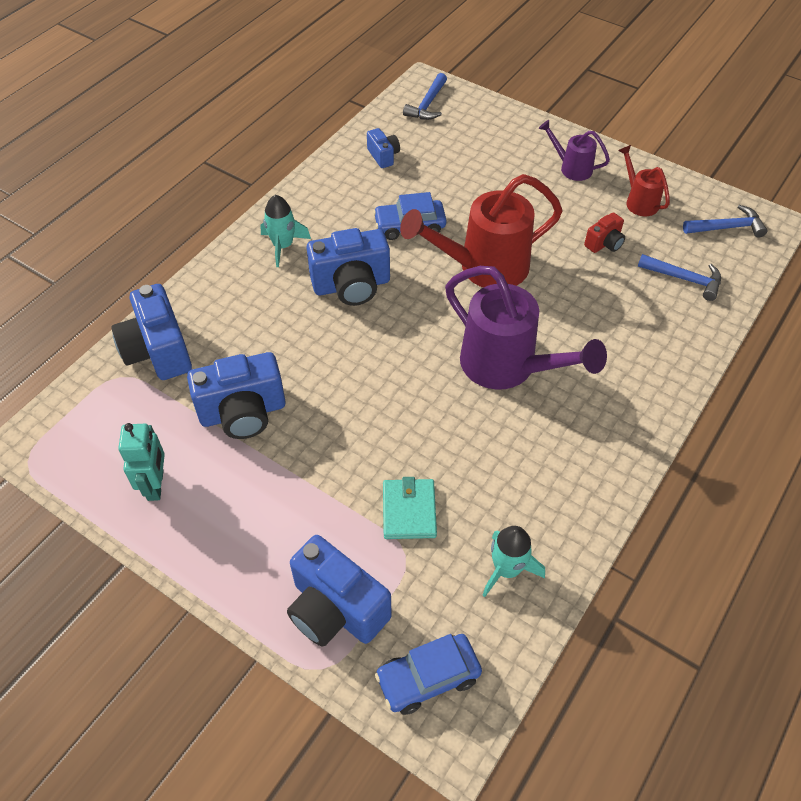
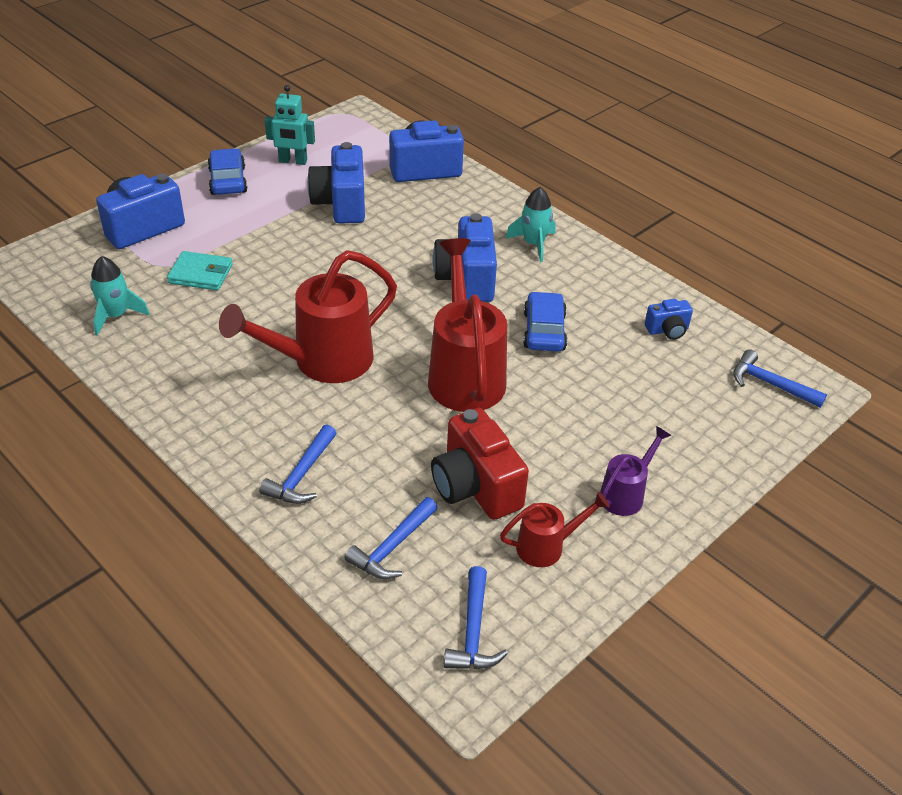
camera: 100 degrees right, 10 degrees down
(428, 677) = (62, 260): blue car -> blue car (228, 181)
(507, 367) = (322, 361): purple watering can -> red watering can
(604, 243) = (475, 487): red camera -> red camera, size x1.95
(645, 348) = (301, 474): none -> blue hammer

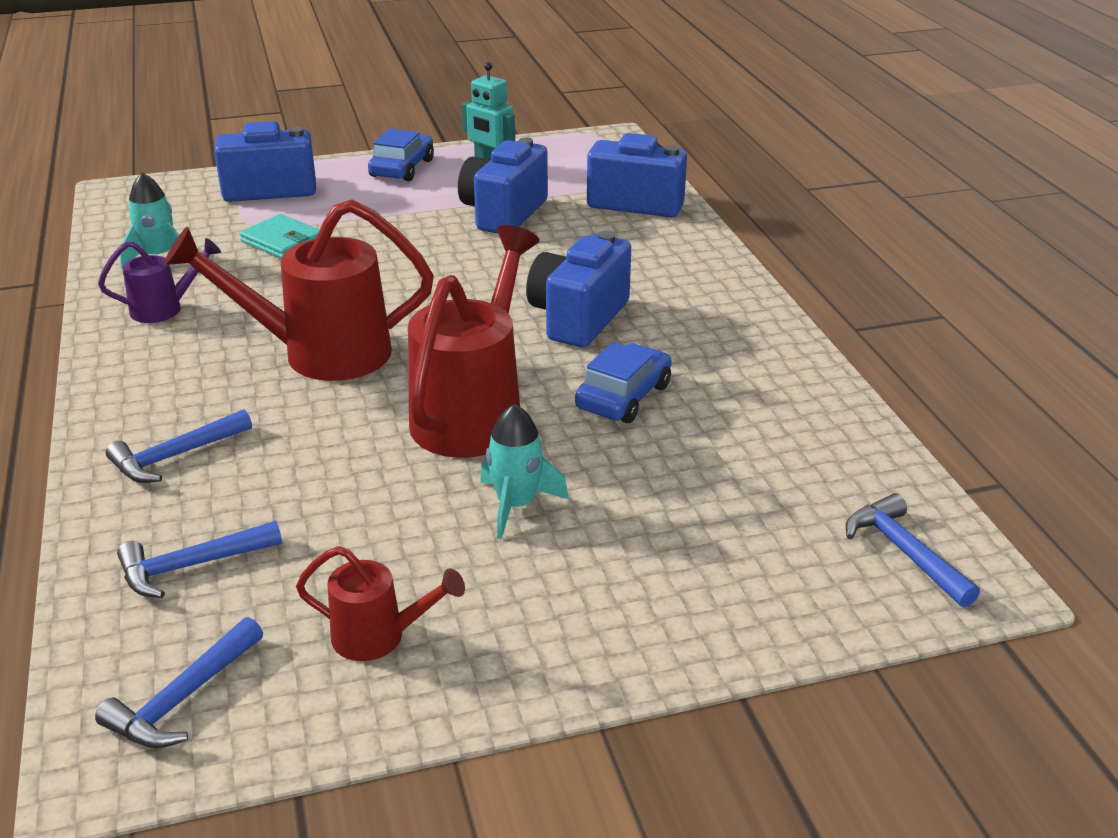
camera: 30 degrees right, 10 degrees down
(475, 487) = (359, 537): red camera -> none
(534, 244) = (702, 304): turquoise rocket -> turquoise rocket (516, 505)
(625, 494) = (549, 614): purple watering can -> purple watering can (164, 309)
(667, 330) = (801, 443): blue camera -> none

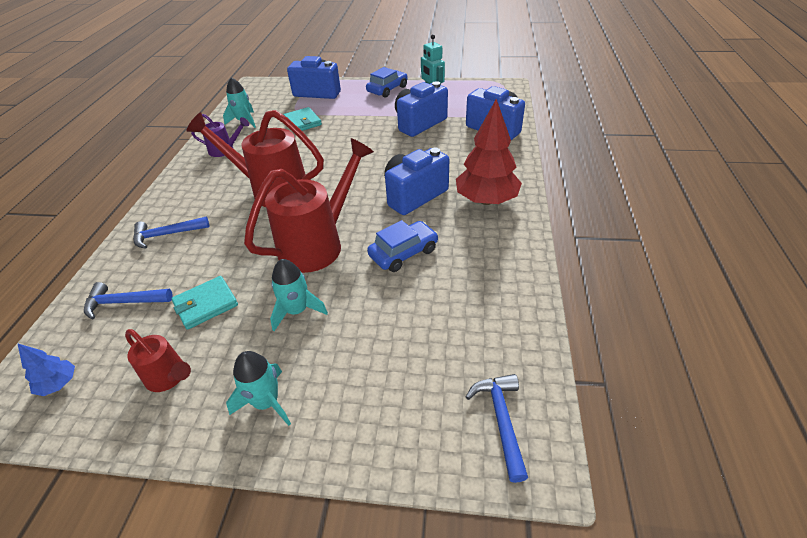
camera: 25 degrees right, 10 degrees up
(183, 698) = (59, 384): blue hammer -> blue tree
(351, 533) = (206, 304): none -> turquoise wallet
(567, 622) = (266, 402): none -> turquoise rocket
(697, 305) = (486, 200): none -> red tree

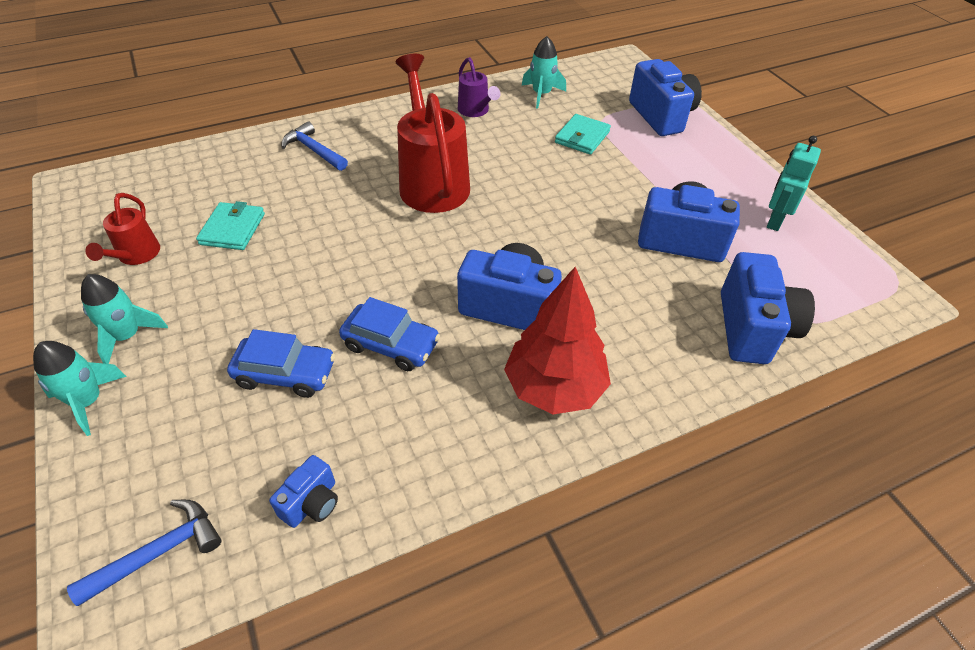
camera: 55 degrees right, 5 degrees up
(59, 384) = (109, 197): blue tree -> none
(124, 302) = (212, 177): blue hammer -> none
(206, 304) = (232, 229): turquoise wallet -> turquoise wallet turned 75 degrees clockwise
(297, 311) = (252, 298): turquoise rocket -> turquoise rocket (88, 402)
(318, 244) = (363, 263): red watering can -> none
(387, 89) = (736, 171): blue car -> blue car (285, 374)
(505, 325) = (312, 503): none -> blue camera

